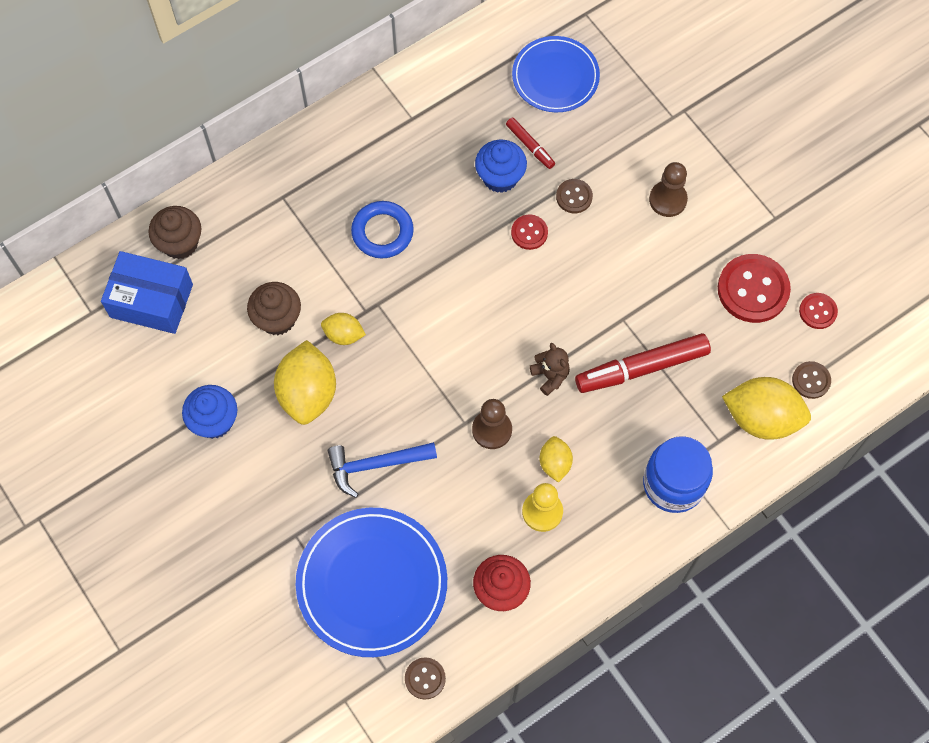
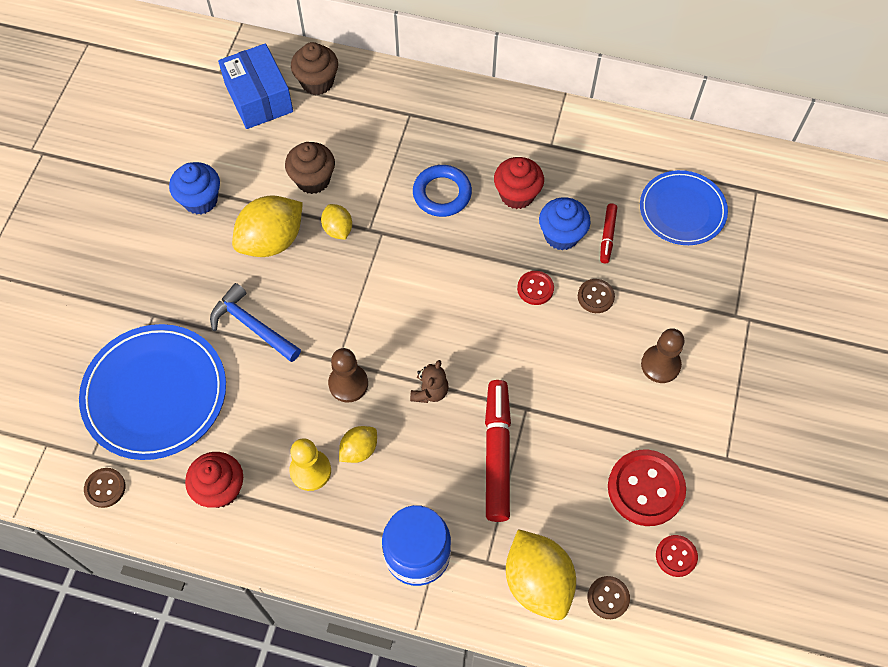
camera: 50 degrees right, 5 degrees down
(434, 179) = (517, 195): none -> red cupcake
(641, 367) = (497, 453): red marker -> red marker turned 60 degrees clockwise

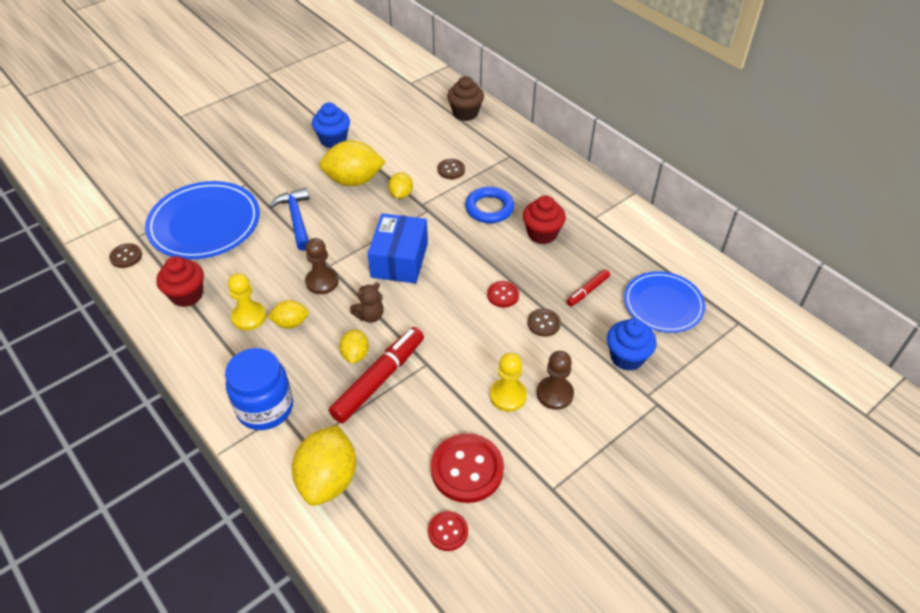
camera: 35 degrees right, 15 degrees down
(259, 98) = (421, 105): blue box -> blue box (399, 260)
(313, 180) = (411, 161): brown cupcake -> none
(452, 442) = (355, 355): none -> yellow lemon
(561, 235) = (552, 273): blue cupcake -> blue cupcake (627, 357)
(608, 598) = (368, 525): brown button -> brown button (451, 170)
(623, 393) = (508, 396): none -> yellow pawn

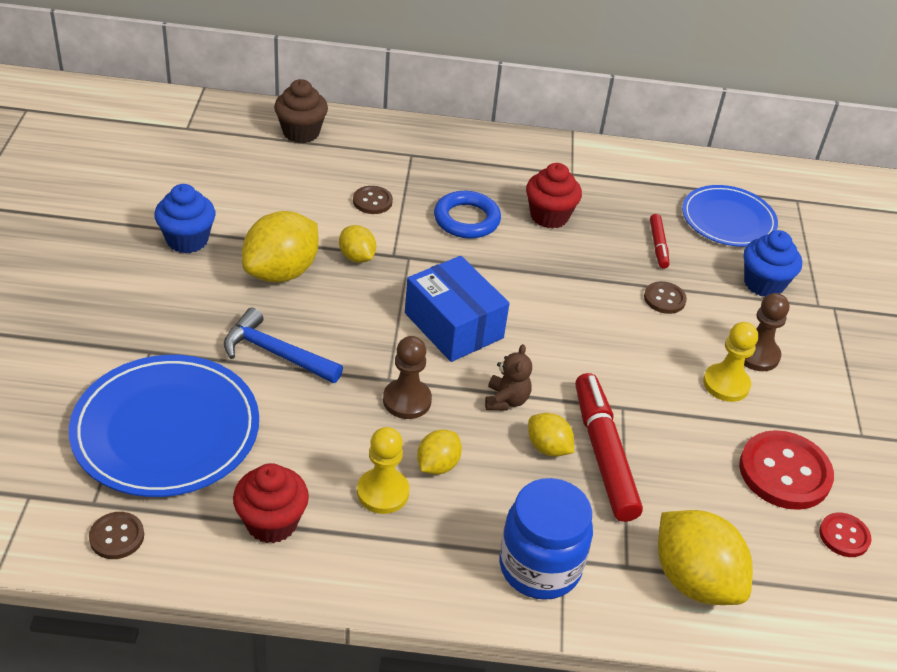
camera: 50 degrees left, 5 degrees down
(503, 295) = (596, 296): red button -> none

